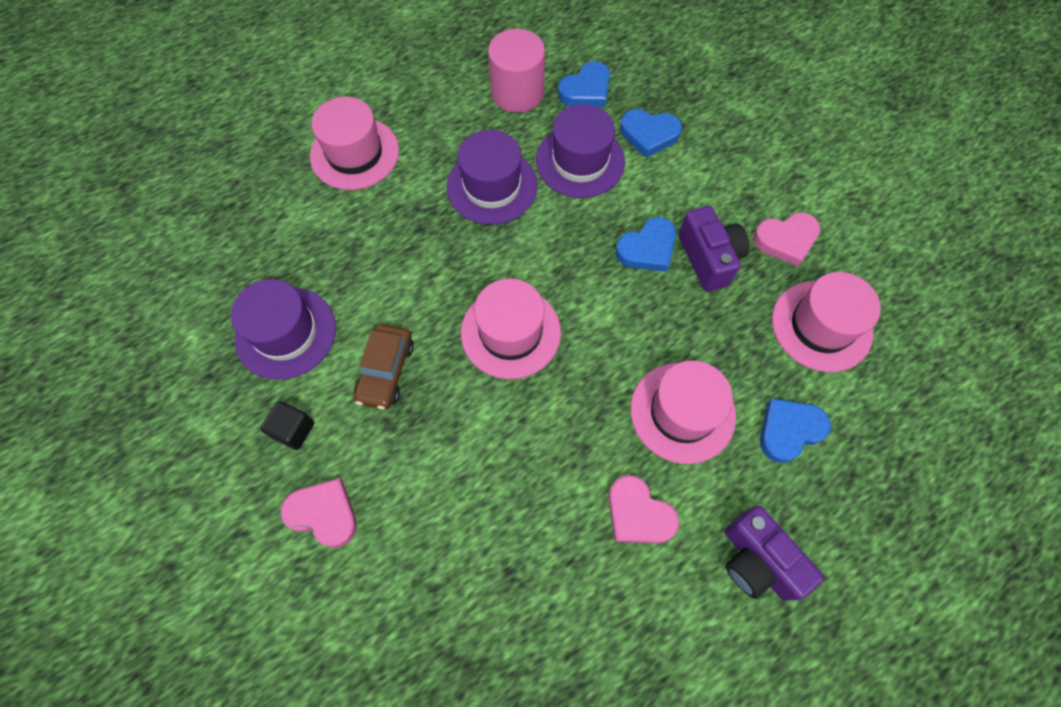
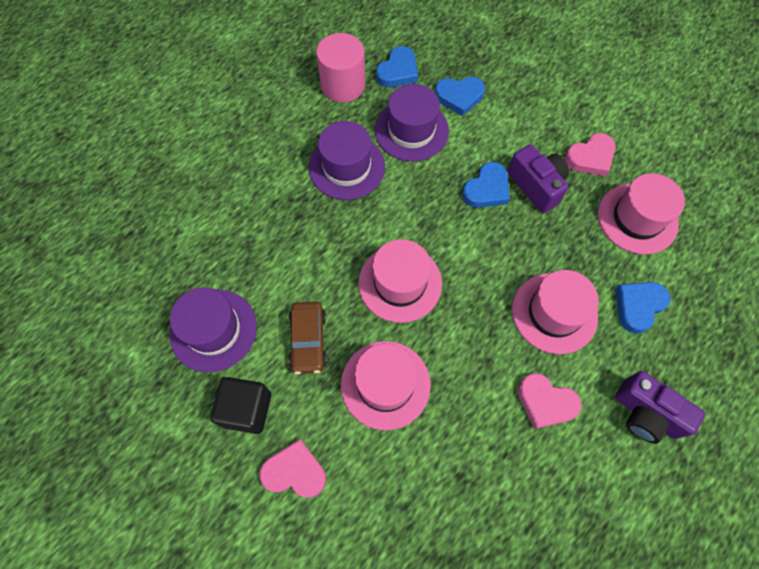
camera: 15 degrees left, 0 degrees up
(293, 430) = (247, 409): black cube -> black cube, size x1.52
(354, 153) = (223, 165): pink hat -> pink hat (385, 384)

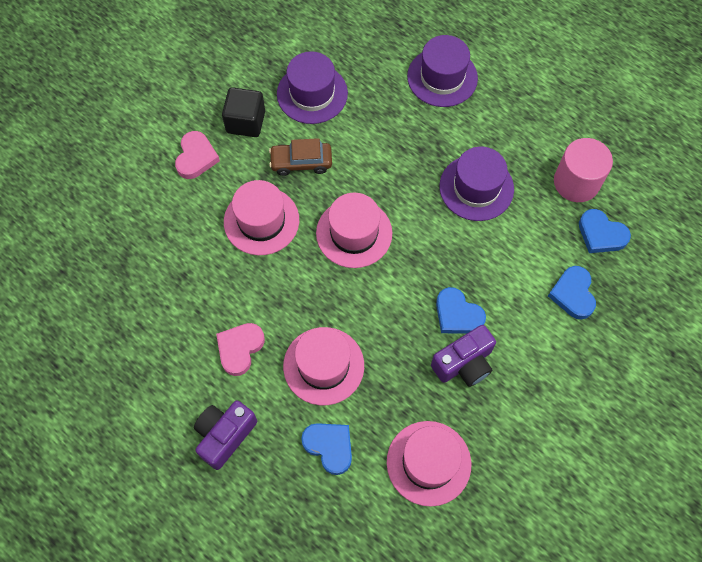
camera: 90 degrees right, 0 degrees up
(411, 130) = (524, 246): purple hat -> purple hat (442, 77)
(590, 157) = (503, 424): pink heart -> none

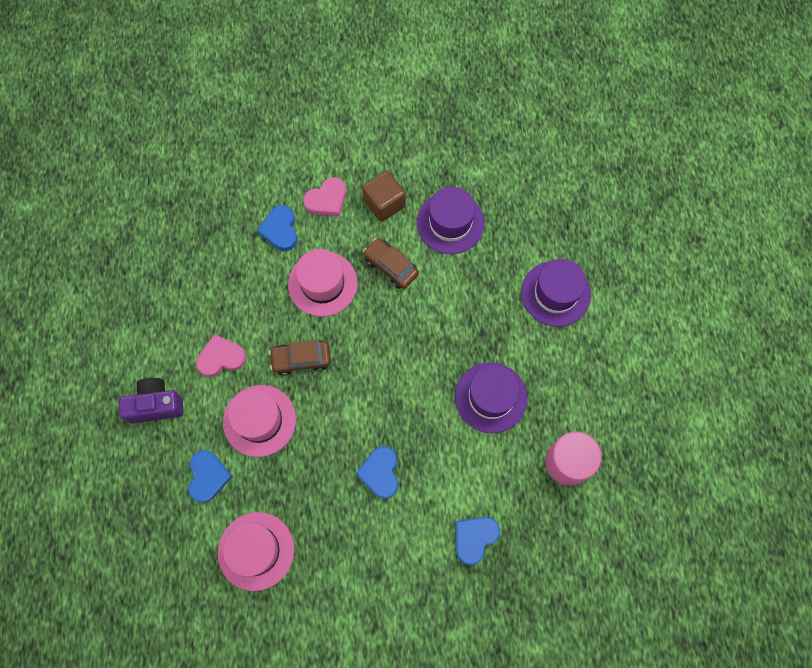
camera: 45 degrees right, 5 degrees up
(246, 122) = (384, 203): black cube -> brown cube
(306, 290) = (301, 359): none -> brown car
(354, 233) = (373, 350): pink hat -> none
(464, 363) = (348, 510): purple camera -> none
(601, 234) = (543, 517): blue heart -> blue heart (280, 230)

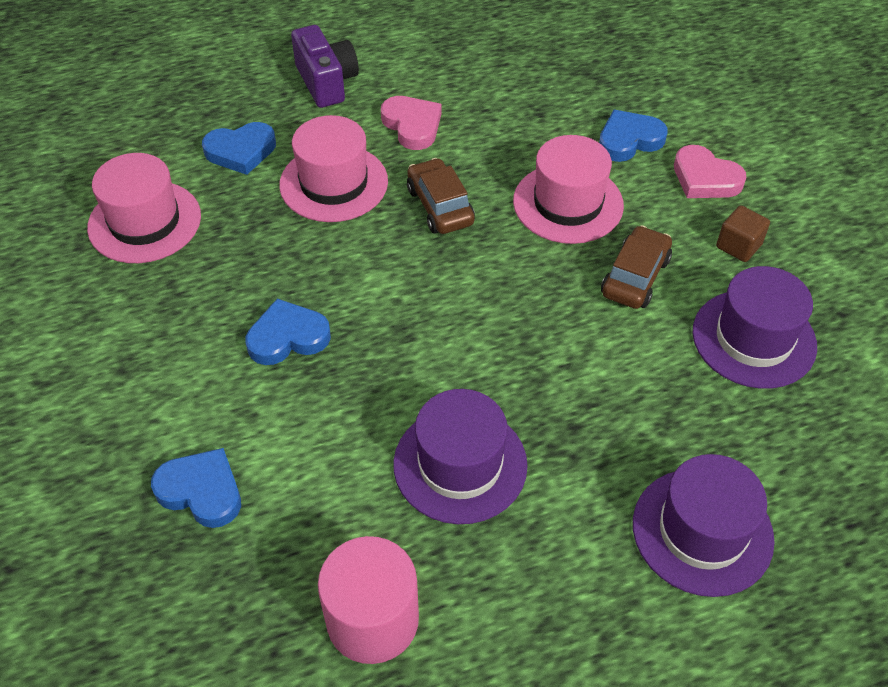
camera: 75 degrees right, 20 degrees down
(384, 203) = (738, 246): brown cube -> brown cube, size x0.66

